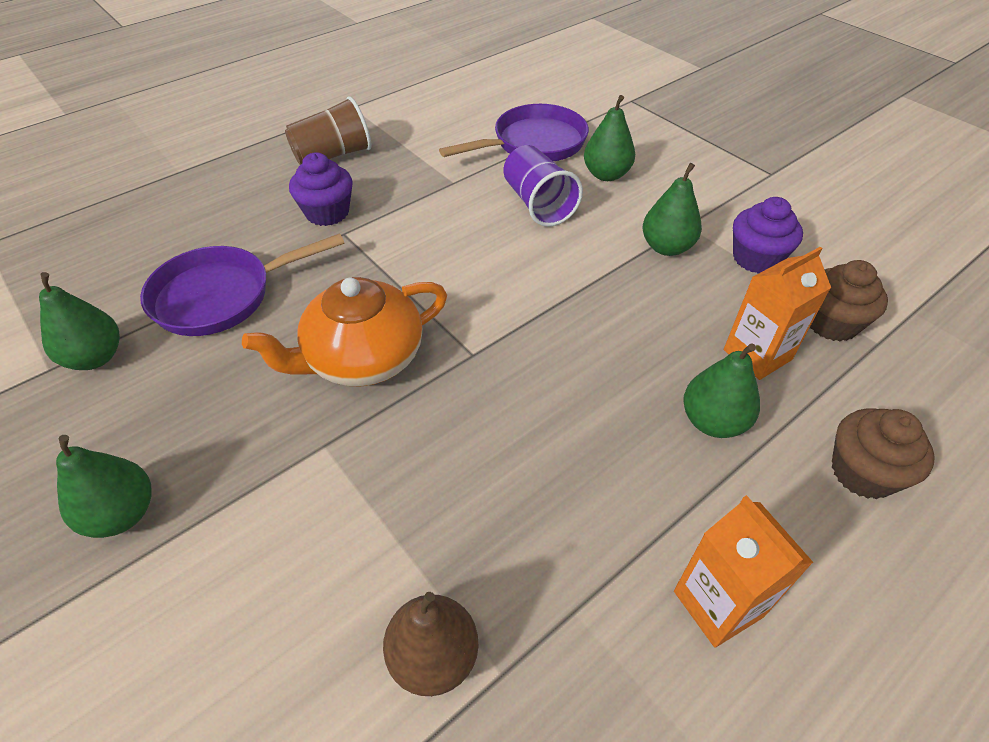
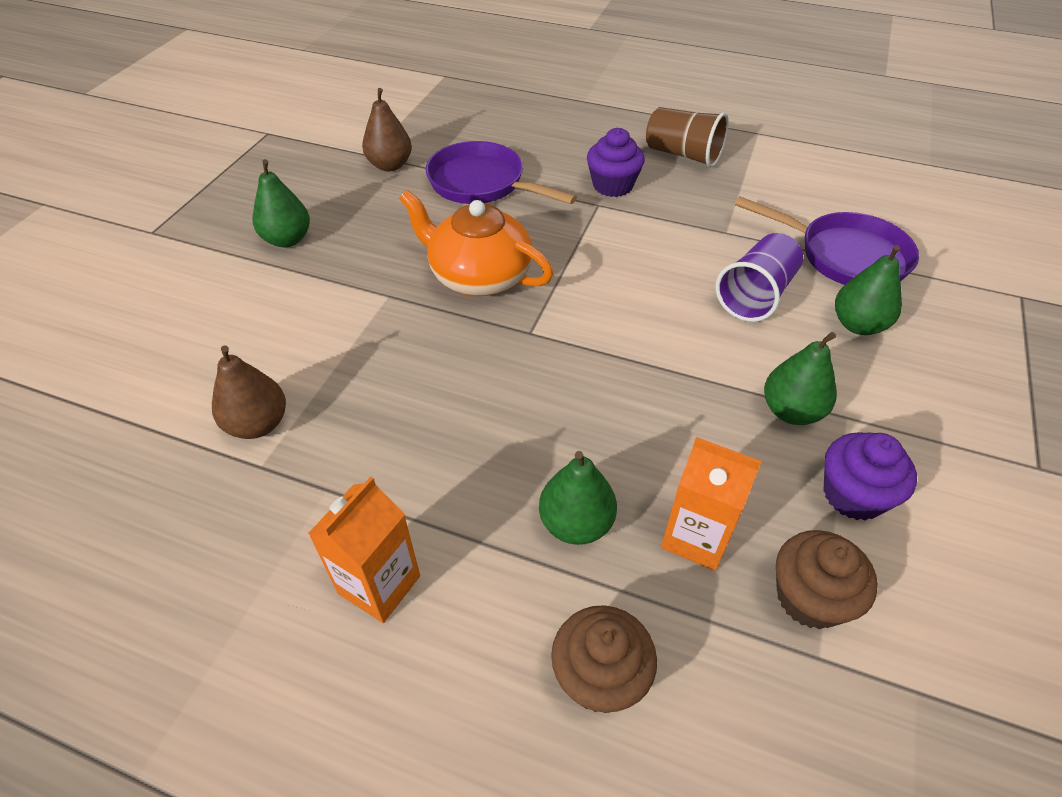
camera: 60 degrees right, 0 degrees up
(95, 357) = (390, 165): green pear -> brown pear

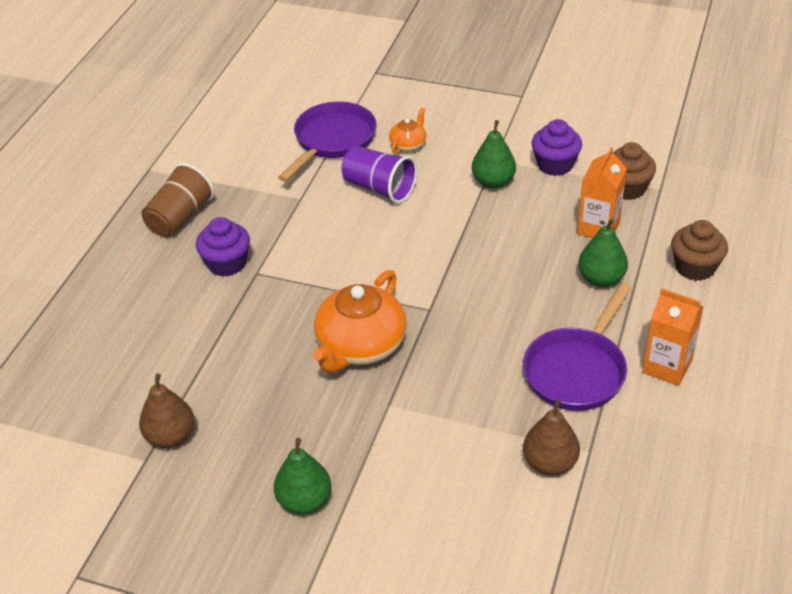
camera: 90 degrees left, 5 degrees down
(482, 184) = (215, 356): purple pan -> purple pan (577, 370)
(858, 325) = (408, 144): green pear -> orange teapot

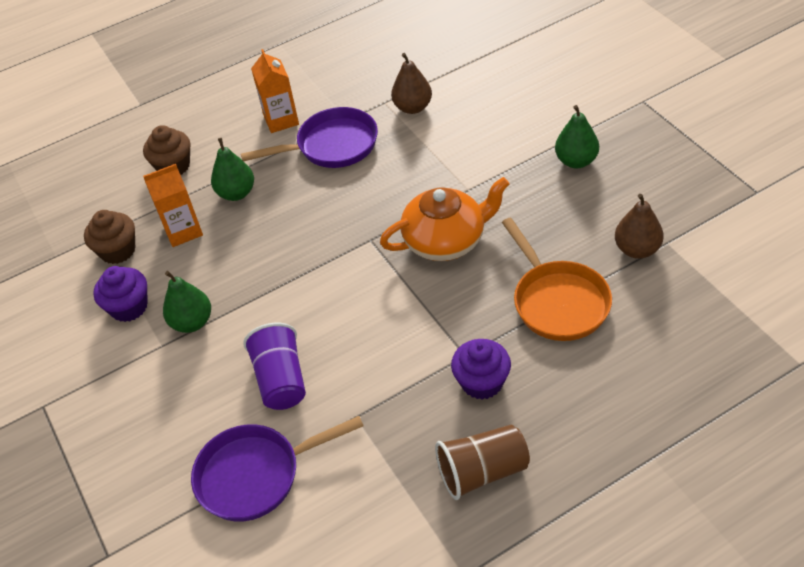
camera: 135 degrees left, 5 degrees up
(212, 351) = (557, 301): none -> orange pan
(408, 144) = (201, 416): orange teapot -> none

